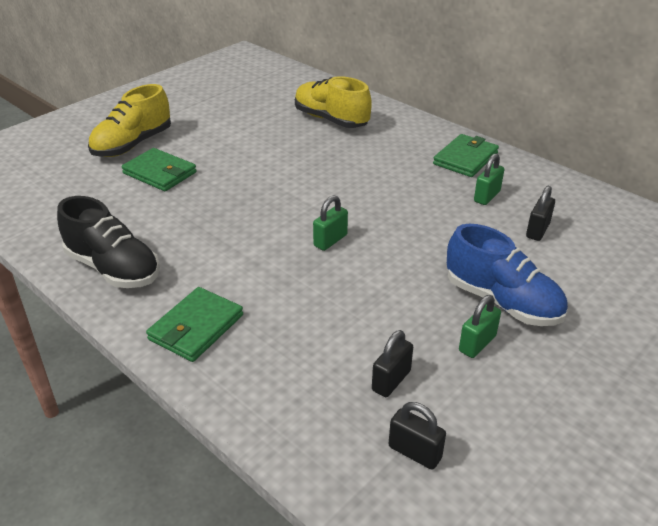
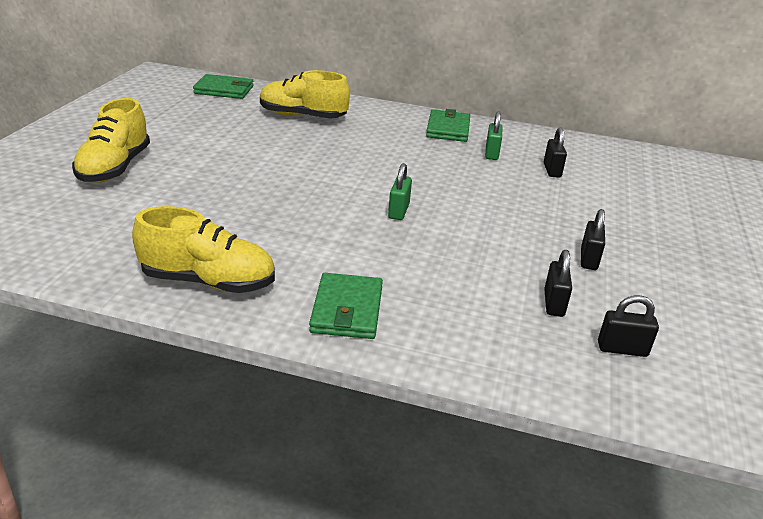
camera: 30 degrees left, 5 degrees down
(114, 268) = (208, 281): black shoe -> yellow shoe
(160, 173) = (172, 188): green wallet -> green wallet (224, 90)
(477, 344) = (588, 259): green padlock -> black padlock
(502, 302) = (576, 225): blue shoe -> none

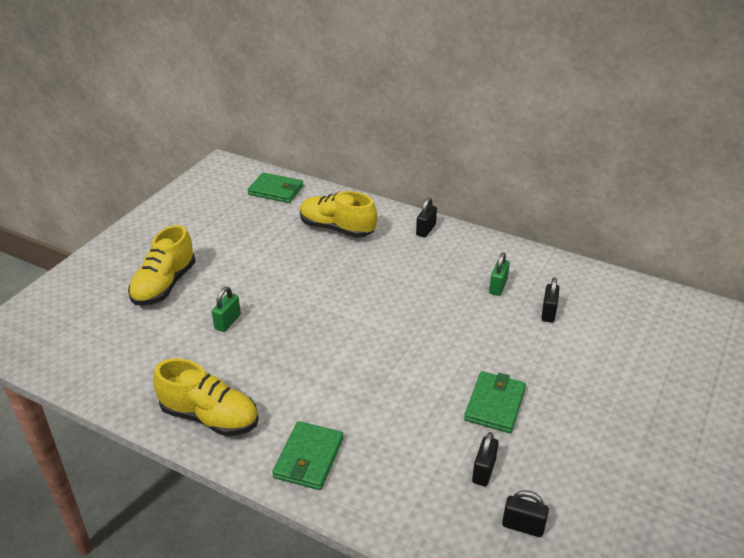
camera: 15 degrees right, 5 degrees up
(398, 211) = (386, 353): green padlock -> green padlock (228, 322)
(448, 129) = (468, 251): green wallet -> green wallet (495, 404)
(588, 259) = (536, 425): black padlock -> black padlock (426, 230)

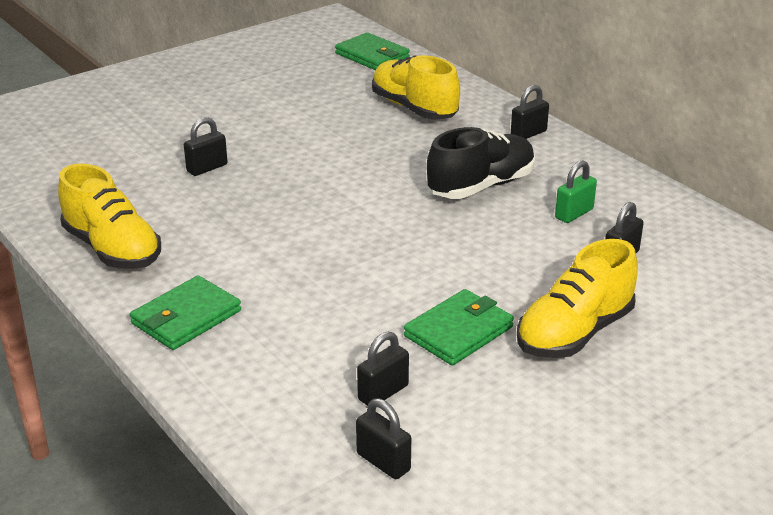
camera: 25 degrees right, 5 degrees down
(164, 285) = (167, 118): yellow shoe -> yellow shoe (574, 333)
(228, 322) = (207, 168): green padlock -> black padlock
(426, 282) = (481, 186): none -> black shoe

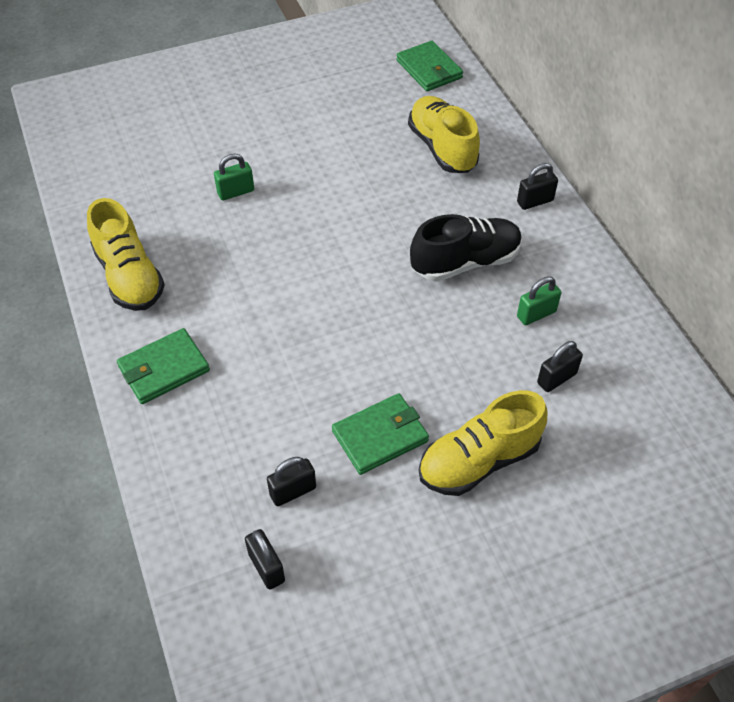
camera: 15 degrees right, 20 degrees up
(207, 168) = (236, 192): black padlock -> green padlock

